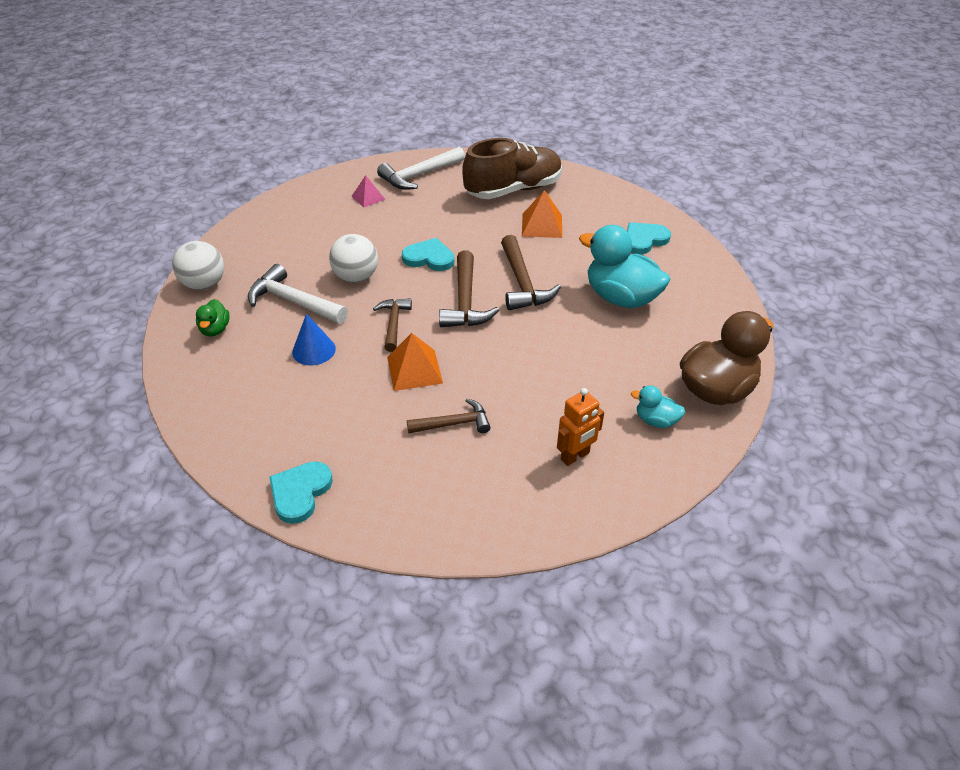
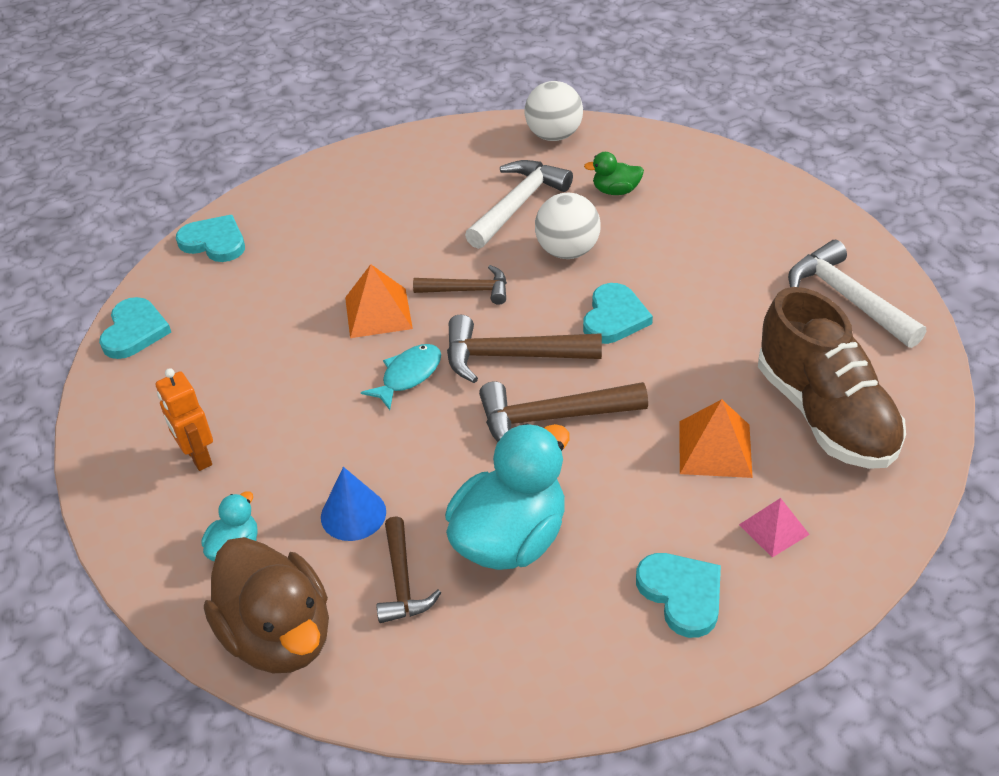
camera: 95 degrees right, 0 degrees up
(215, 329) = (470, 155): green duck -> green duck (615, 191)
(314, 350) = (425, 229): blue cone -> blue cone (353, 514)
(368, 197) = (768, 248): pink pyramid -> pink pyramid (773, 529)
(426, 532) = (134, 331): none -> turquoise heart
(453, 423) = (279, 348): brown hammer -> brown hammer (402, 581)
(484, 348) = (408, 376): none -> turquoise fish

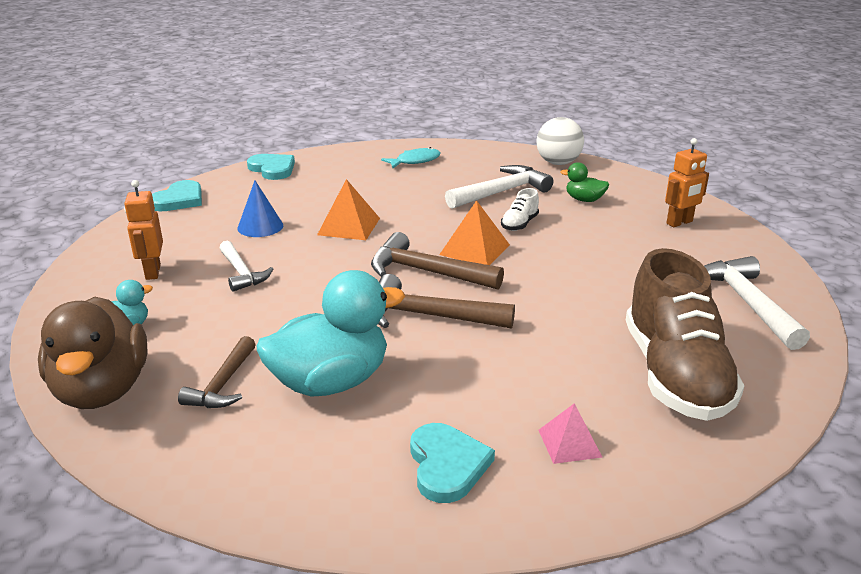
camera: 20 degrees right, 15 degrees down
(305, 424) = (242, 273): none -> white hammer
(353, 514) = (226, 332): blue cone -> blue cone (260, 226)
(408, 376) = (339, 265): turquoise fish -> turquoise fish (415, 161)
(468, 290) = (425, 229): brown hammer -> none
(567, 251) = (519, 224): white ball -> white shoe
(614, 317) = (528, 269): turquoise heart -> none
(715, 449) = (554, 371): orange pyramid -> orange pyramid (475, 249)
(732, 199) = (679, 223): none -> orange robot

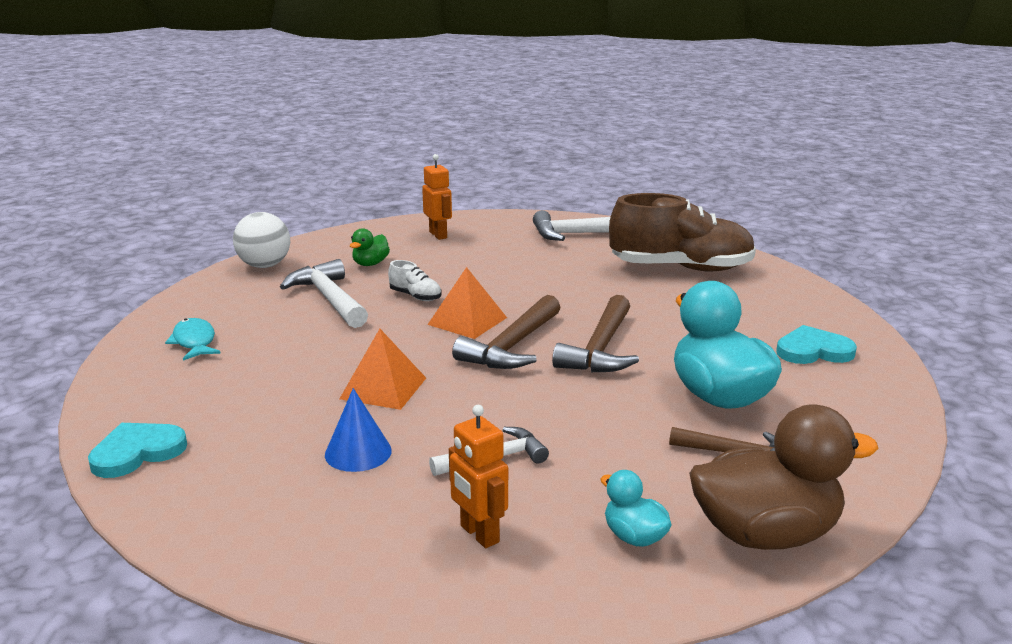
camera: 85 degrees left, 5 degrees down
(152, 272) = (479, 534): orange robot -> orange robot turned 60 degrees clockwise
(179, 200) = (215, 539): turquoise heart -> none
(569, 443) = (772, 308): pink pyramid -> none

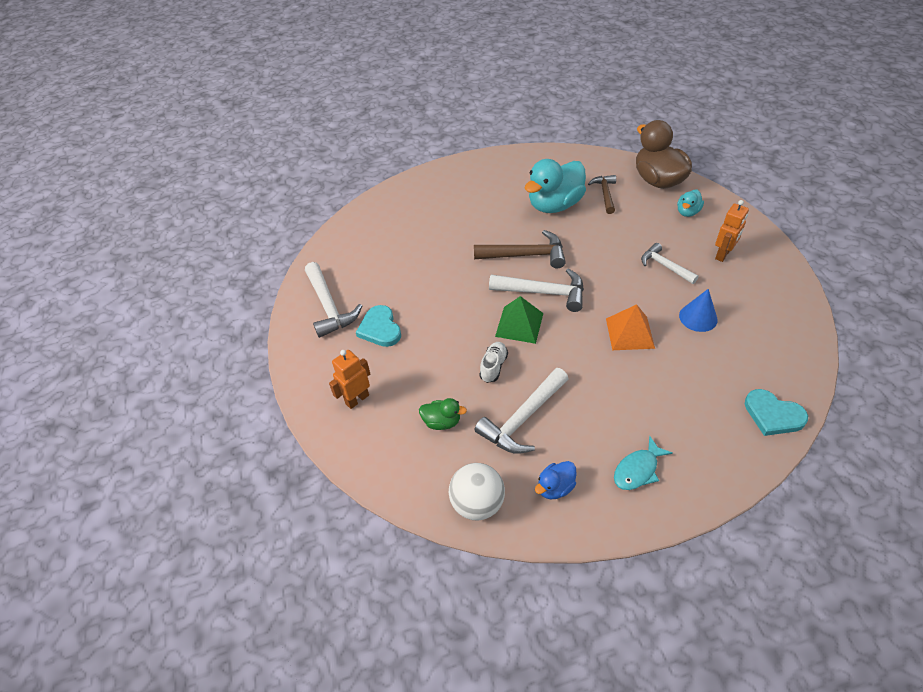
camera: 105 degrees left, 25 degrees up
(233, 299) = (555, 487): none -> blue duck
(467, 321) = (519, 324): orange pyramid -> green pyramid
(512, 346) = (543, 292): brown hammer -> white hammer
(681, 268) = (383, 243): brown shoe -> none
(813, 350) = (484, 180): turquoise heart -> turquoise heart (380, 328)

